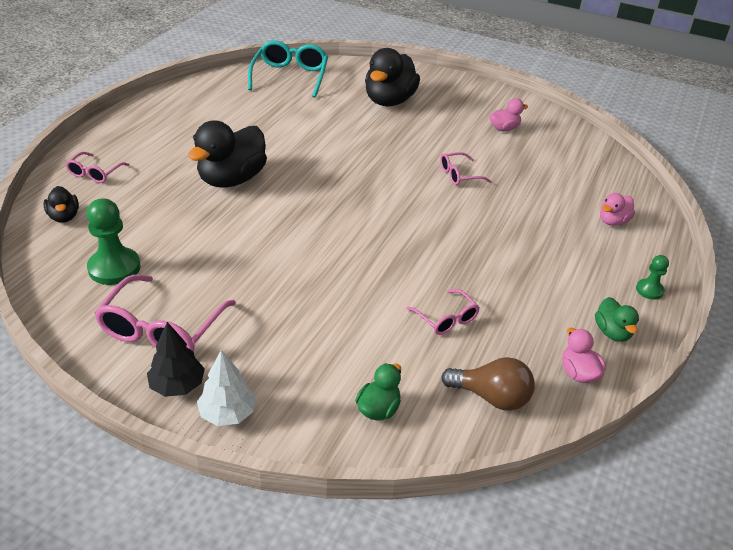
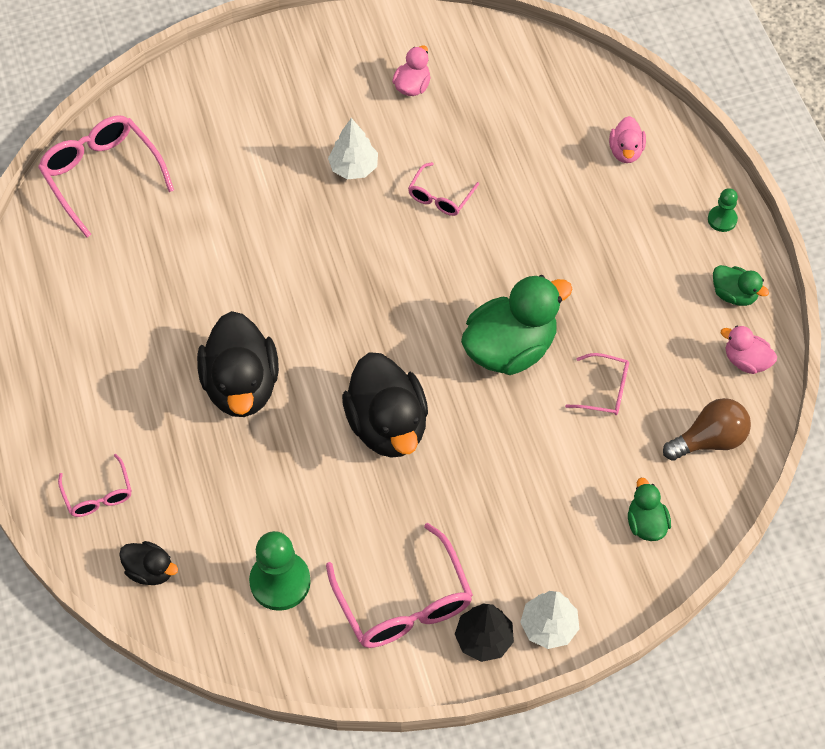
camera: 40 degrees left, 20 degrees up
(290, 76) = (102, 175): turquoise glasses -> pink glasses
(389, 101) = (255, 132): black duck -> black duck (387, 425)
(409, 259) = (510, 348): none -> green duck
(424, 139) = (354, 167): none -> white tree

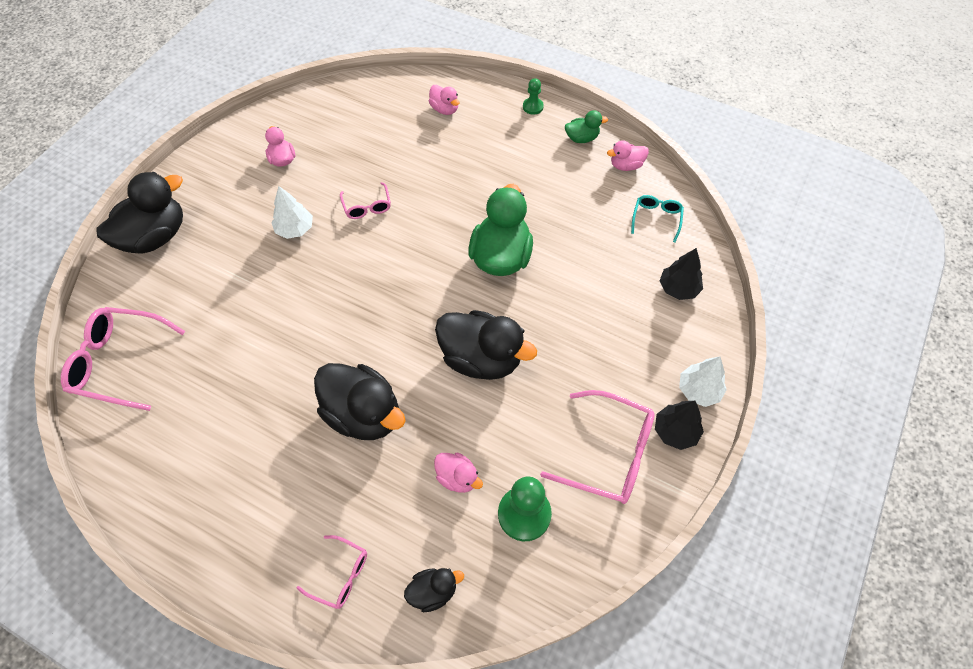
camera: 45 degrees left, 0 degrees up
(231, 80) = (155, 237): none -> black duck
(260, 505) = (457, 478): none -> pink duck
(605, 390) = (576, 237): pink glasses -> none
(646, 523) = (678, 288): green duck -> black tree
(709, 440) = (656, 219): brown light bulb -> turquoise glasses

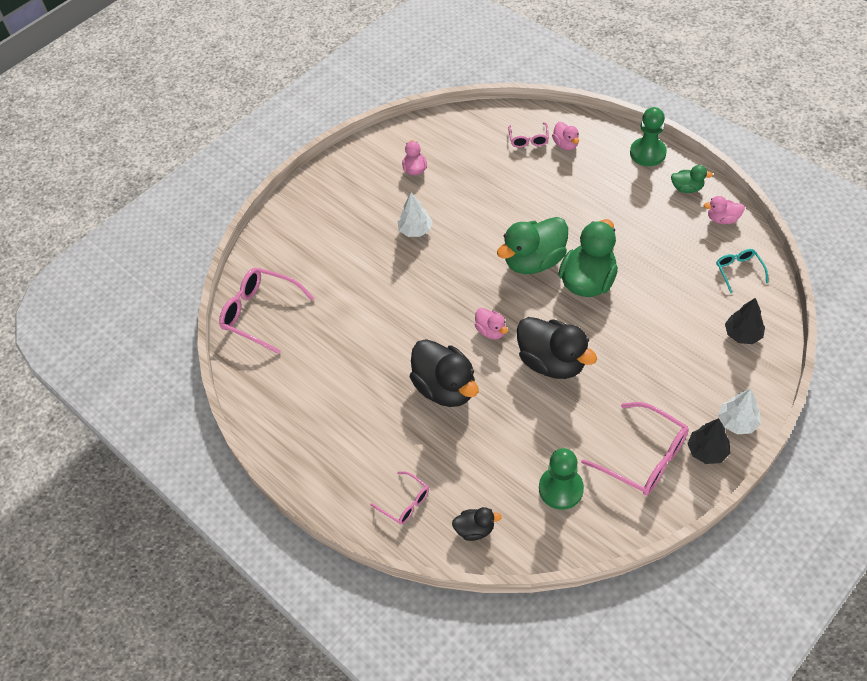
camera: 20 degrees right, 5 degrees down
(155, 237) = (300, 219): black duck -> none
(367, 207) = (480, 220): pink glasses -> pink glasses (528, 139)
(437, 243) = (534, 261): none -> green duck
(457, 478) = (512, 451): pink duck -> pink duck (491, 331)
(533, 107) = (647, 153): green pawn -> green pawn, size x1.84
(656, 219) = (738, 271): turquoise glasses -> turquoise glasses turned 45 degrees counterclockwise

